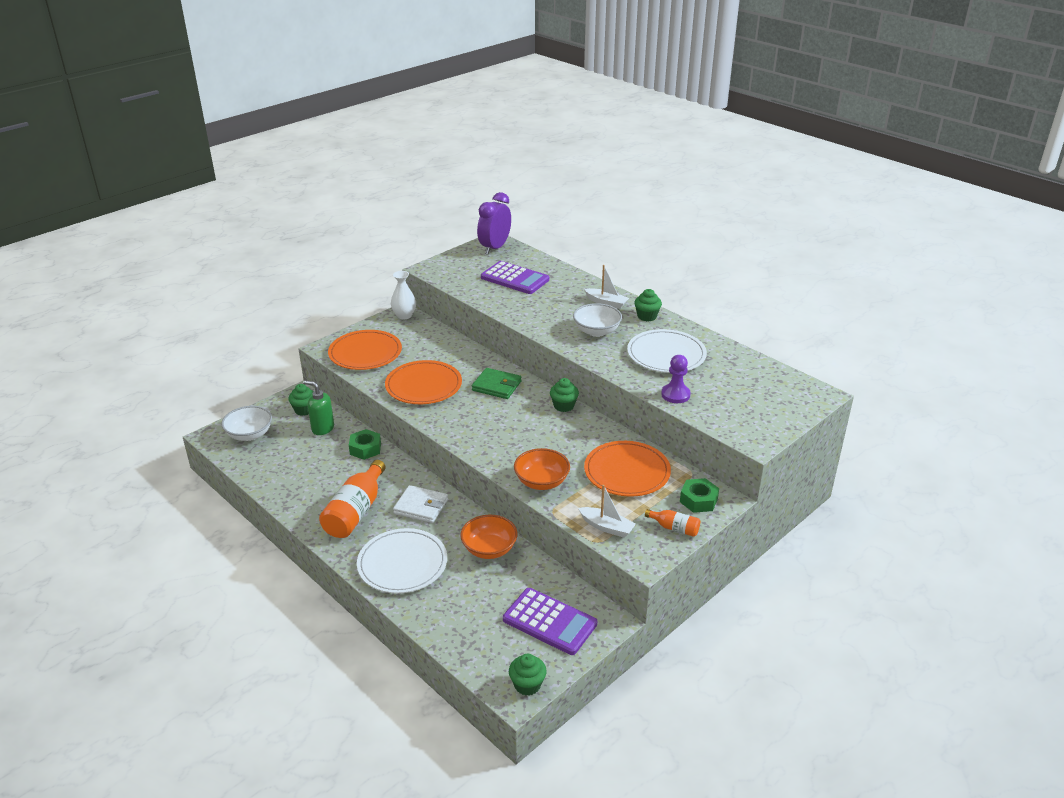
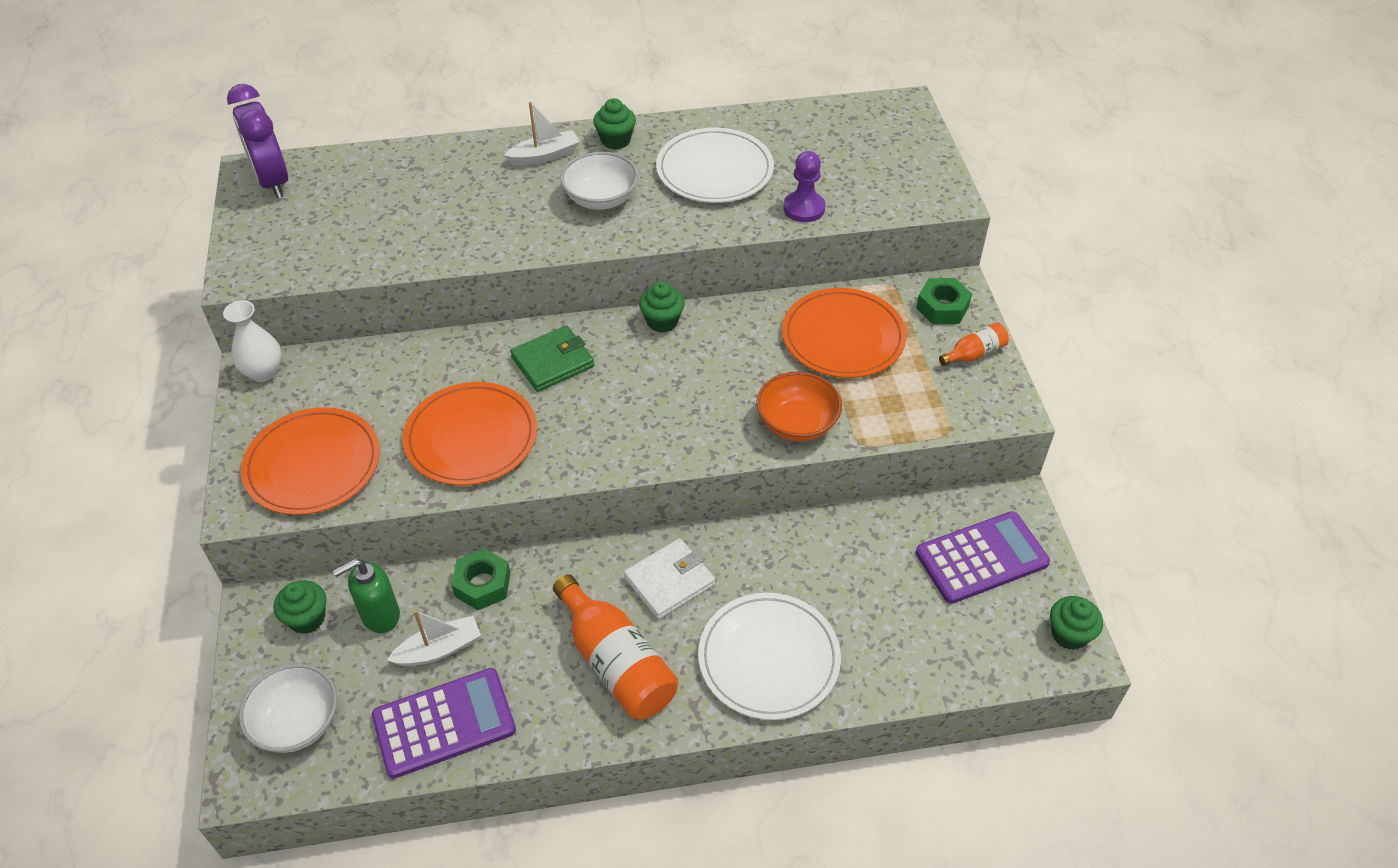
camera: 55 degrees left, 15 degrees up
(489, 549) = (812, 550): orange bowl -> none
(515, 279) = (382, 204): purple calculator -> purple calculator (444, 723)
(607, 527) = (929, 409): white boat -> white boat (439, 649)

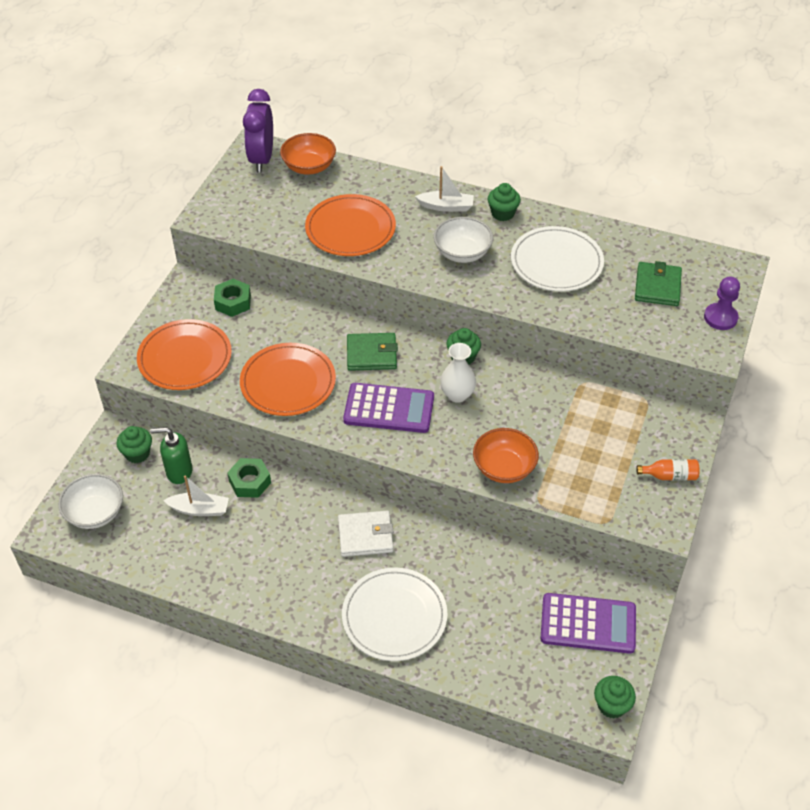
camera: 30 degrees right, 0 degrees up
(263, 372) = (193, 285): white vase -> white vase (457, 395)
(342, 169) = (309, 167): none -> orange bowl
(444, 723) = (174, 555): purple calculator -> purple calculator (389, 408)
(616, 663) = (297, 570): orange bottle -> none
(804, 208) = (600, 316): purple pawn -> purple pawn (720, 318)
(840, 155) = (657, 286): none -> green wallet
(843, 337) = (581, 422): orange plate -> orange plate (350, 229)
(942, 307) = (672, 432): green nut -> green nut (233, 302)

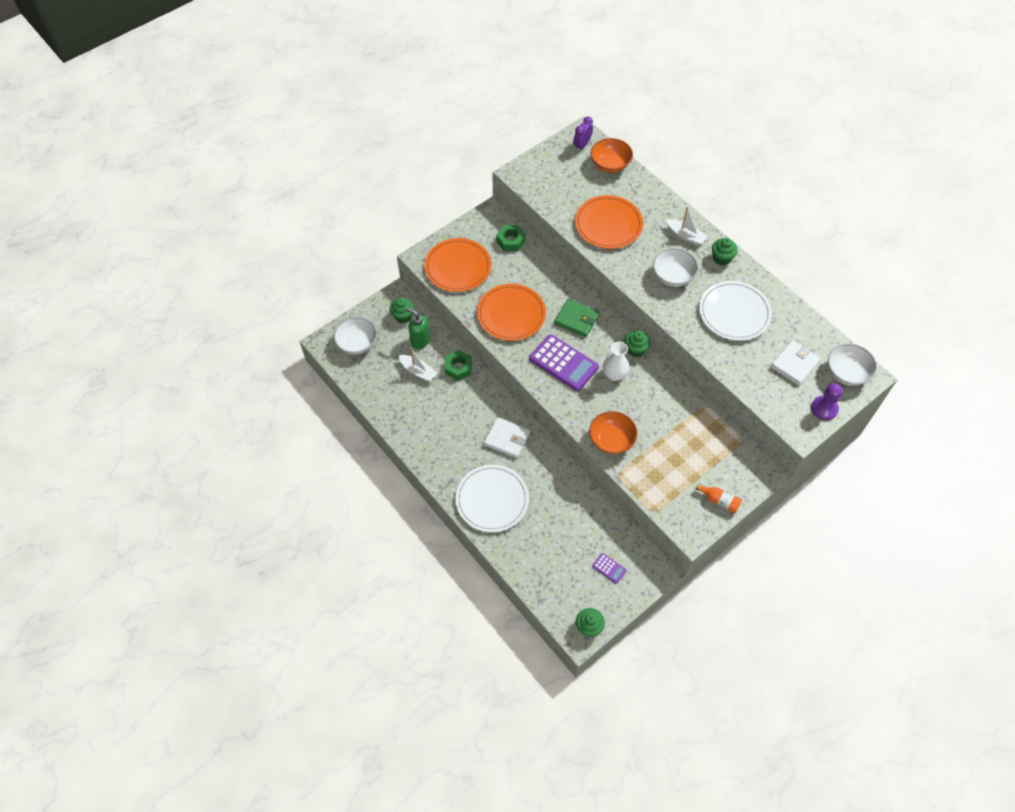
camera: 30 degrees right, 10 degrees up
(261, 159) = (582, 145): purple clock -> purple clock, size x0.59
(588, 624) = (609, 568): purple calculator -> purple calculator, size x0.46
(657, 286) = (794, 364): green wallet -> white wallet
(716, 272) = (846, 373): none -> white bowl

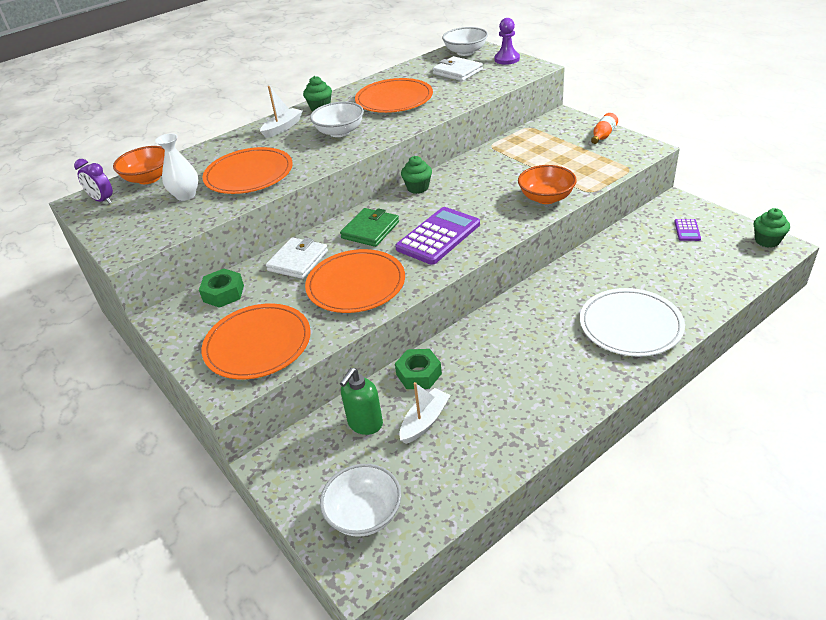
camera: 85 degrees left, 20 degrees down
(403, 316) = (313, 451): green cupcake -> none
(507, 439) = (533, 317): white wallet -> white wallet (298, 261)
(609, 568) = (687, 230): purple calculator -> purple calculator turned 150 degrees clockwise
(614, 374) = (454, 200): white vase -> white vase (186, 195)
(734, 313) = (394, 99): white plate -> orange plate

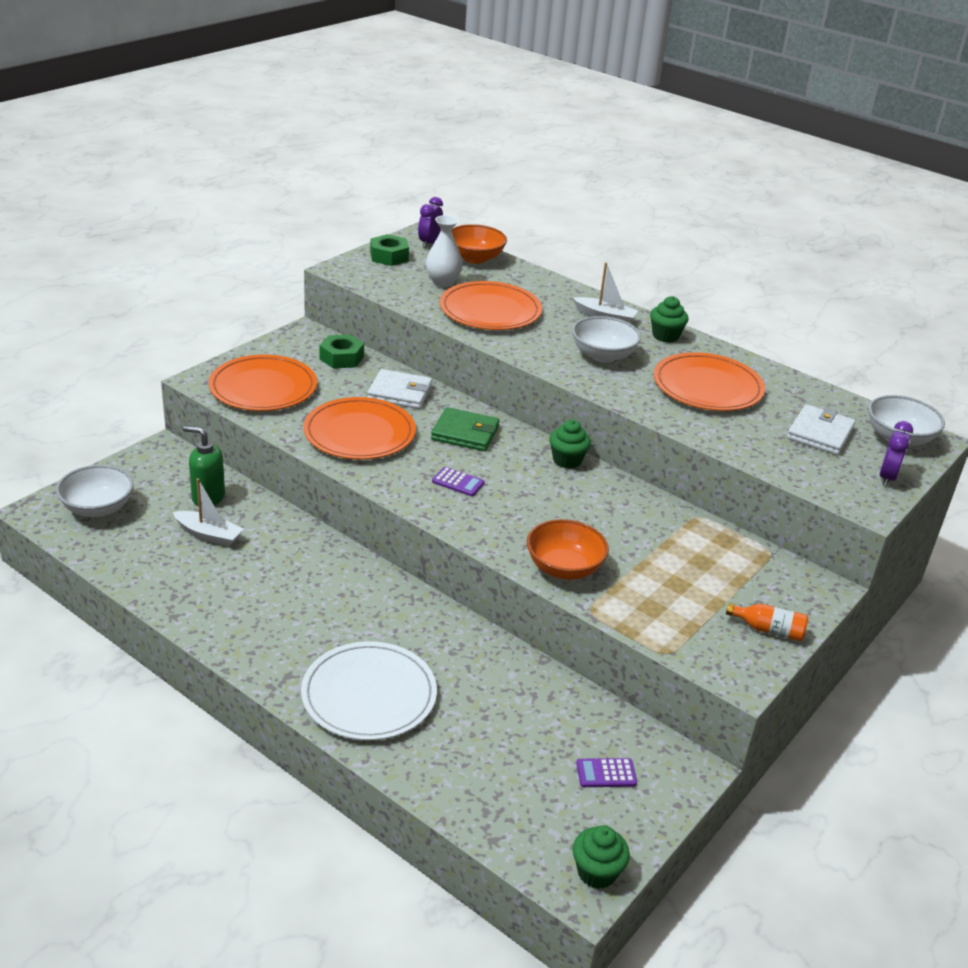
camera: 70 degrees right, 5 degrees down
(418, 374) = (278, 526): green nut -> green nut (389, 256)
(438, 236) = (458, 482): purple calculator -> purple calculator, size x0.46
(507, 59) = (887, 478): purple pawn -> purple clock

